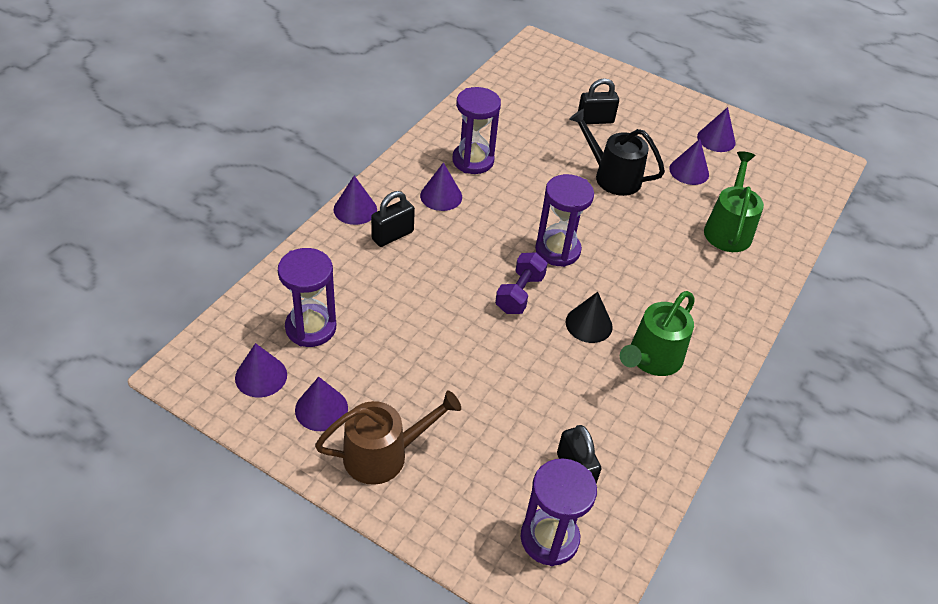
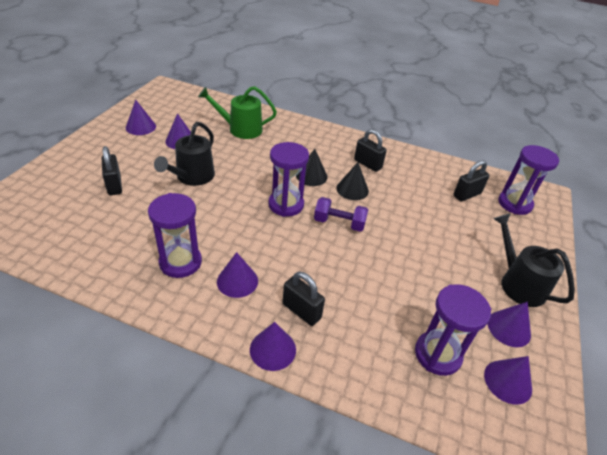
camera: 100 degrees left, 5 degrees down
(383, 455) = (518, 284): brown watering can -> black watering can
(619, 286) = (311, 176): none -> black cone
(652, 358) = (367, 164): green watering can -> black padlock

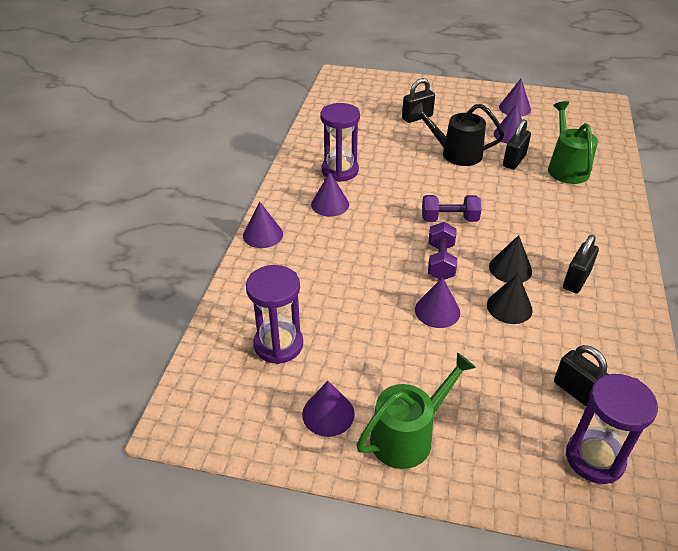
camera: 85 degrees right, 0 degrees up
(286, 205) = (449, 219): purple hourglass -> purple dumbbell
(301, 311) = (307, 246): black padlock -> black padlock (514, 161)
(311, 176) = (514, 232): black cone -> black cone (509, 307)
(508, 381) = (255, 403): purple cone -> purple cone (437, 311)
(518, 284) = (407, 436): black watering can -> green watering can

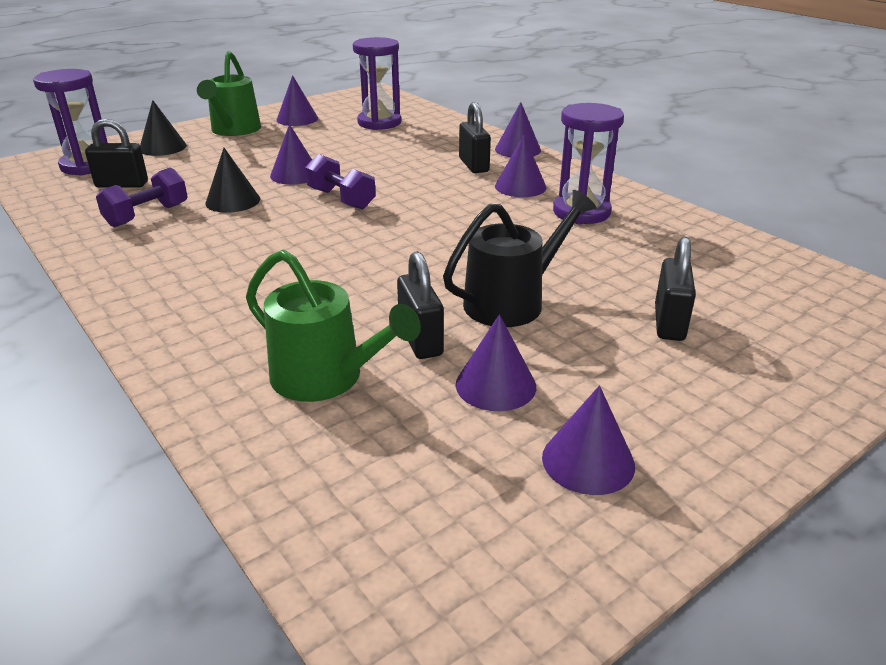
camera: 130 degrees right, 10 degrees down
(449, 219) = (389, 231): purple dumbbell -> purple dumbbell (147, 215)
(510, 268) = (264, 224): black cone -> black cone (162, 147)
(576, 280) = (180, 247): black padlock -> black padlock (473, 165)

